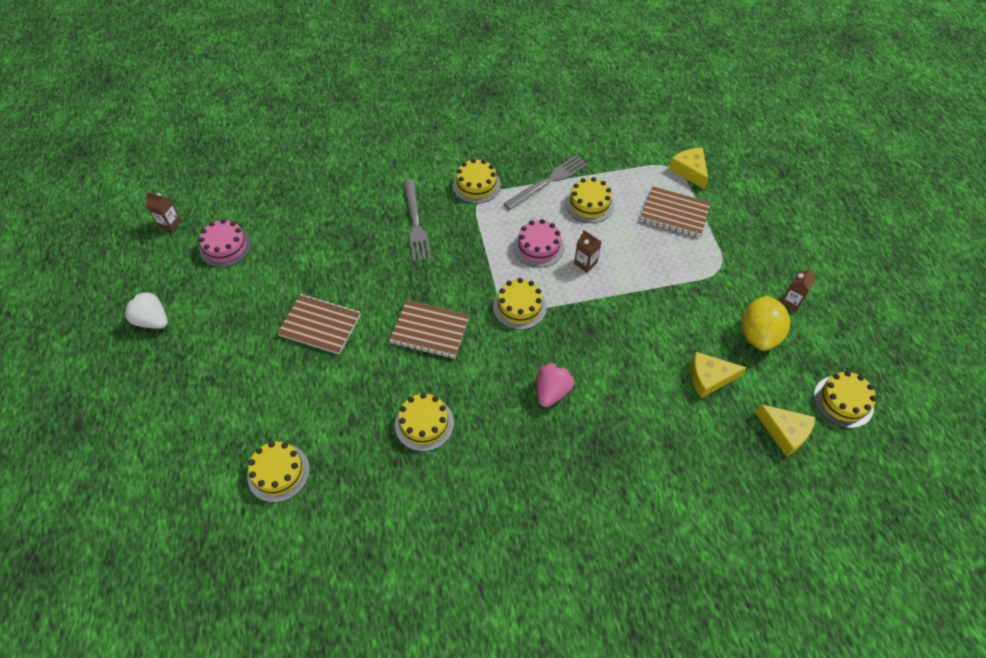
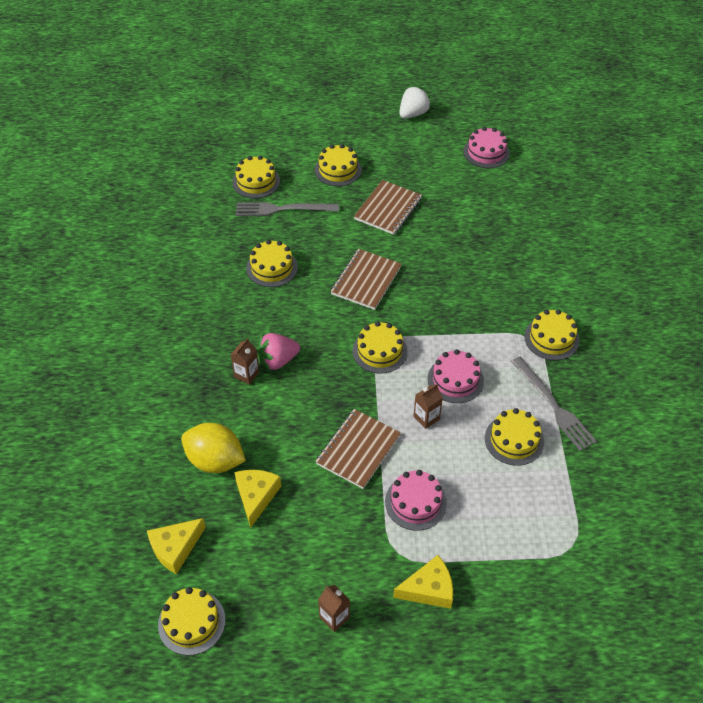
camera: 100 degrees right, 5 degrees down
(170, 223) = (518, 119): brown carton -> brown carton (246, 374)
(255, 384) = (338, 170): none -> yellow cake
(415, 223) = (501, 282): grey fork -> grey fork (283, 209)
(552, 391) = (278, 360): pink strawberry -> pink strawberry turned 120 degrees clockwise
(671, 262) = (415, 502): none -> pink cake
(675, 214) = (490, 527): brown notebook -> brown notebook (358, 450)
(690, 171) = (564, 566): yellow cheese -> yellow cheese (429, 589)
(758, 335) = (297, 563): yellow lemon -> yellow lemon (215, 460)

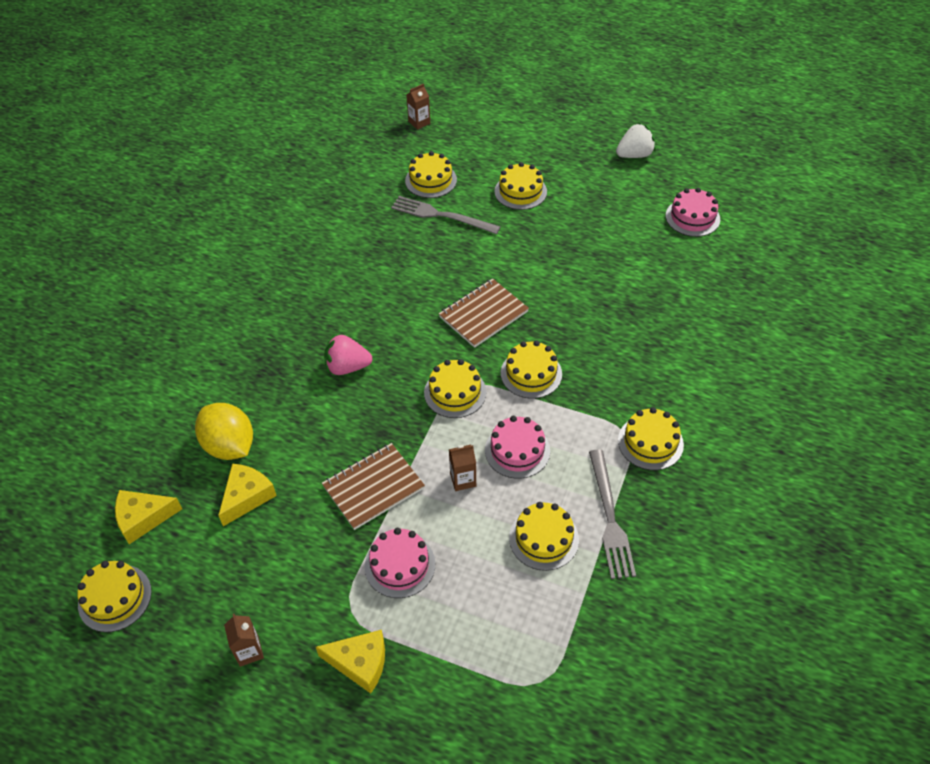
camera: 25 degrees right, 0 degrees up
(246, 374) = (309, 370): brown carton -> brown carton (419, 122)
(272, 268) = (396, 271): yellow cake -> yellow cake (531, 373)
(388, 209) = (550, 247): brown notebook -> none

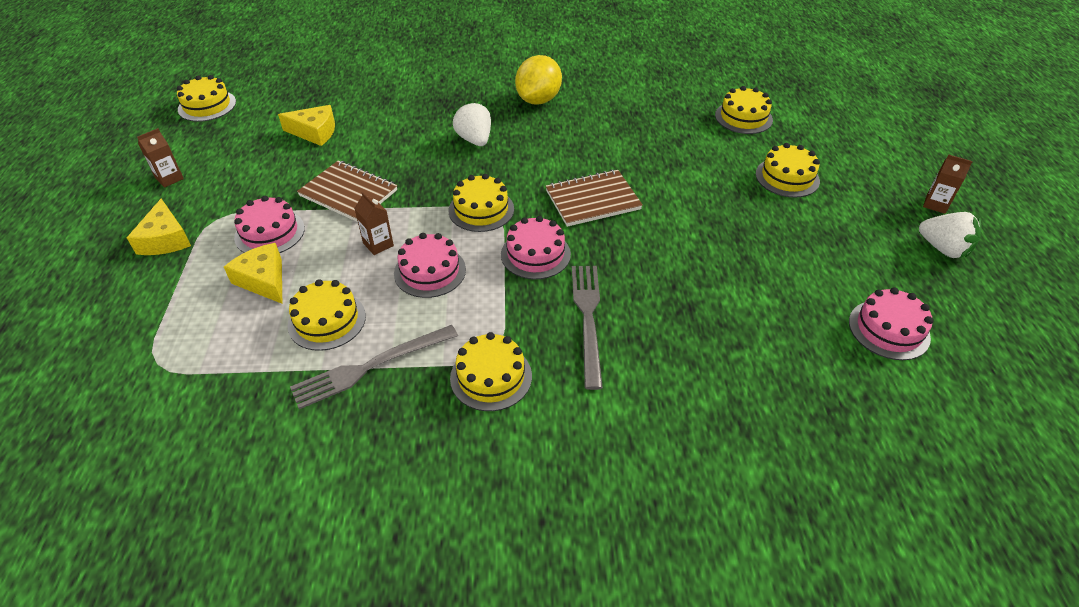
camera: 65 degrees right, 5 degrees down
(143, 518) = (279, 94): yellow cheese -> yellow cheese (264, 280)
(229, 446) = (361, 109): yellow lemon -> yellow lemon (538, 100)
(347, 367) = (474, 140): pink strawberry -> white strawberry
(419, 122) = (815, 88): brown carton -> brown carton (935, 204)
(441, 215) = (702, 137): grey fork -> grey fork (588, 318)
(483, 314) = (592, 200): brown notebook -> brown notebook turned 45 degrees counterclockwise
(531, 373) = (535, 254): yellow cake -> pink cake

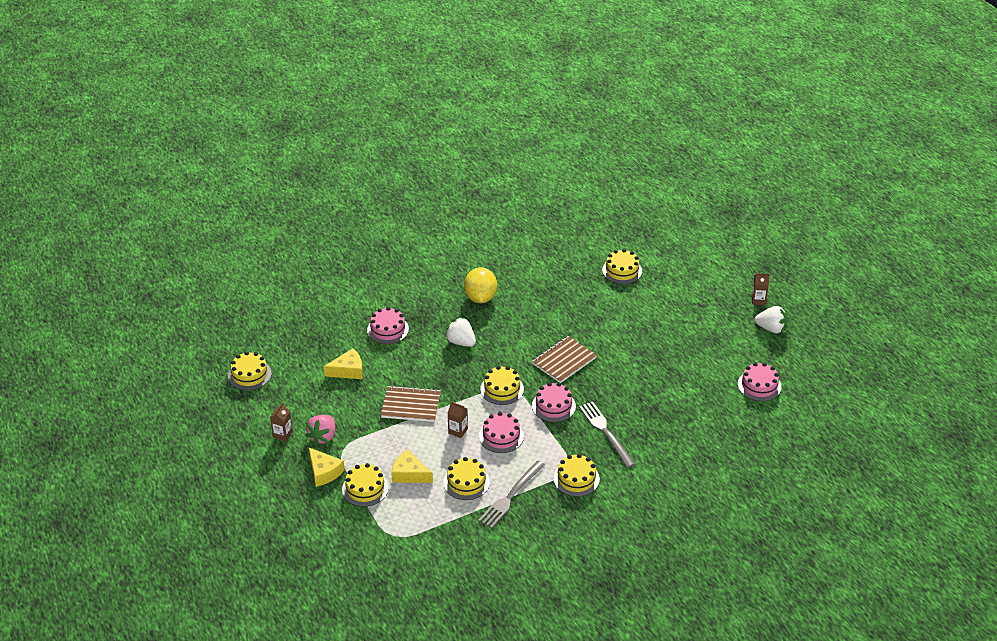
camera: 25 degrees left, 5 degrees down
(210, 196) = (323, 437): none -> pink strawberry
(269, 233) = (385, 446): pink cake -> pink cake (388, 329)
(787, 177) = (669, 308): yellow cake -> yellow cake (365, 488)

